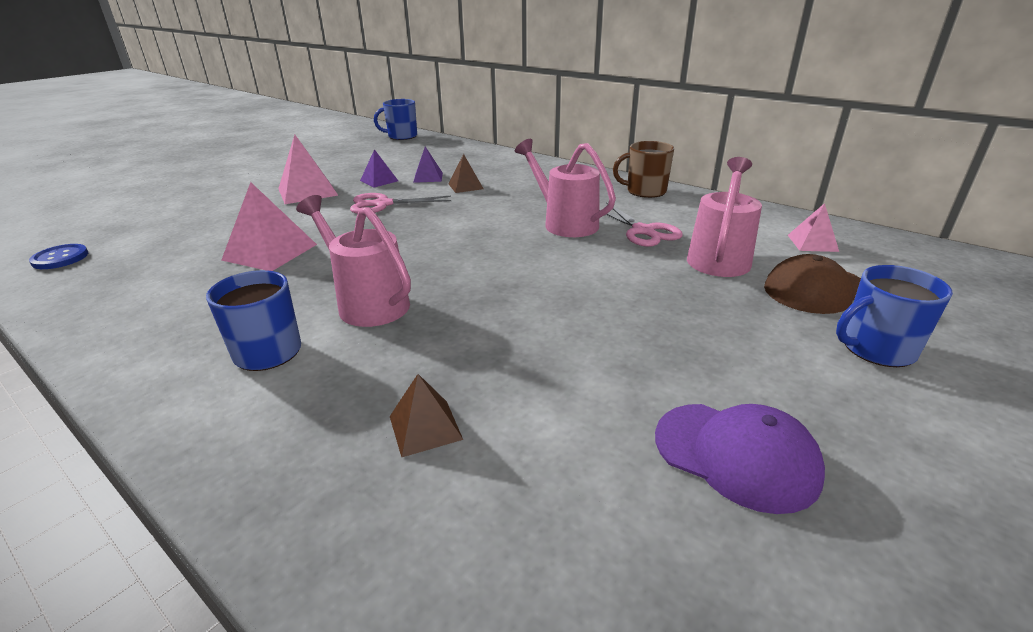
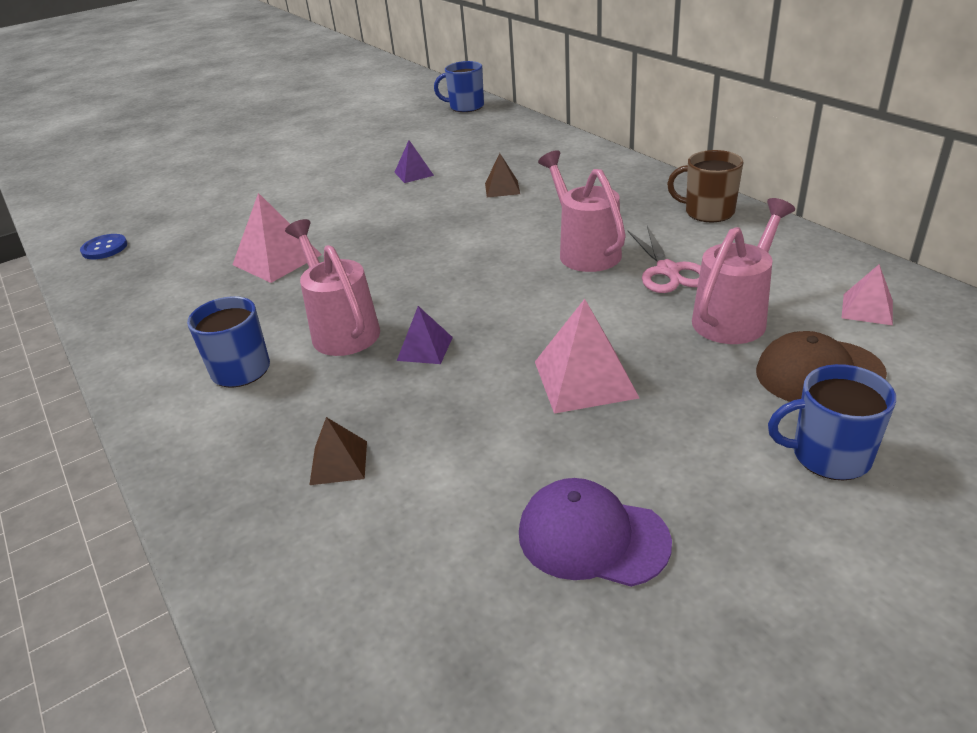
camera: 20 degrees right, 5 degrees up
(307, 192) = (337, 184): pink pyramid -> pink pyramid (585, 379)
(382, 204) = (404, 208): pink scissors -> none
(428, 177) = (467, 172): purple pyramid -> purple pyramid (425, 348)
(736, 455) = (592, 537): purple cap -> purple cap turned 150 degrees clockwise

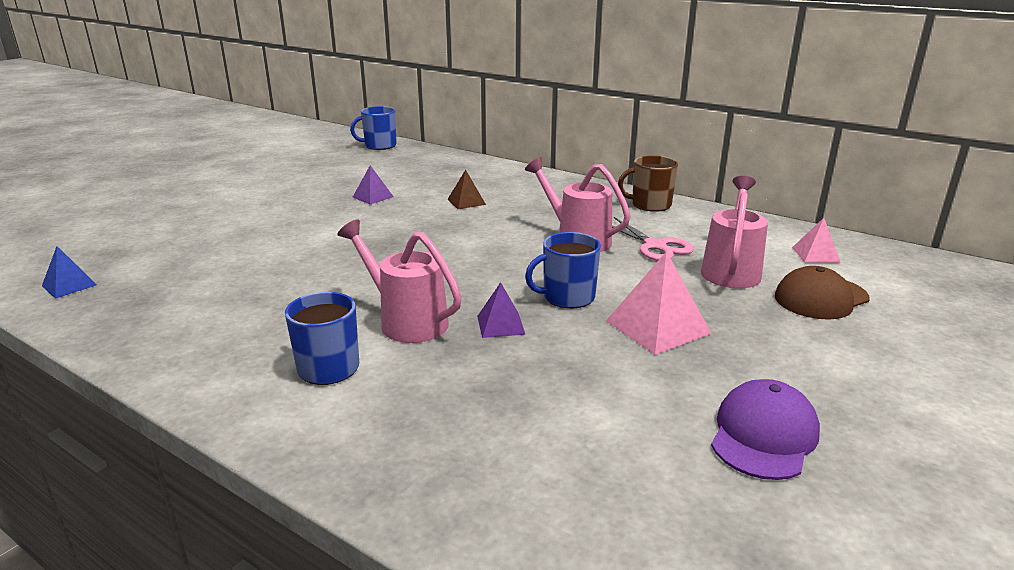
camera: 25 degrees left, 10 degrees down
(104, 248) = (69, 285): blue button -> blue pyramid
(277, 259) = (289, 274): pink pyramid -> none
(339, 462) = (497, 425): brown pyramid -> none
(592, 537) = (763, 435): purple cap -> purple cap turned 120 degrees clockwise
(829, 455) = (875, 348): blue mug -> blue mug (567, 297)

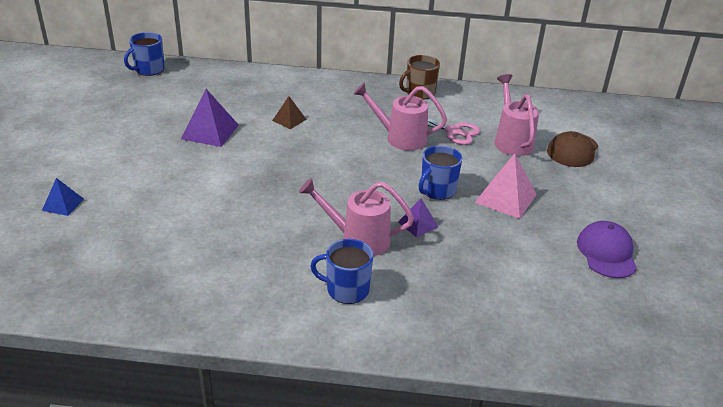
camera: 30 degrees left, 10 degrees up
(69, 285) = (67, 287): blue pyramid -> blue pyramid (63, 204)
(373, 197) = (210, 131): purple pyramid -> purple pyramid, size x1.72
(815, 254) = (548, 115): pink pyramid -> none

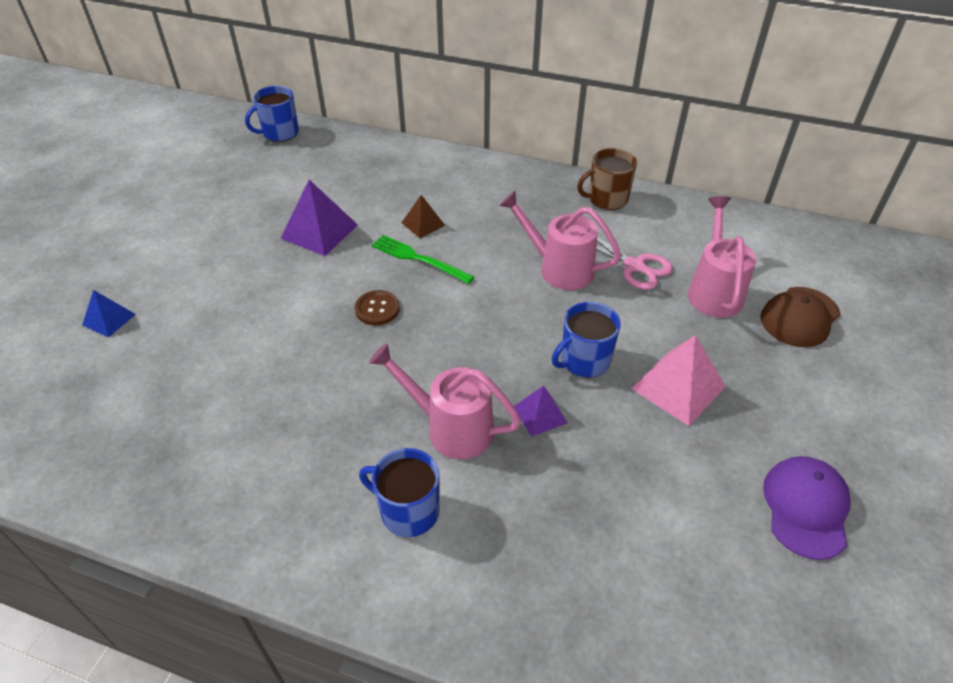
camera: 15 degrees right, 10 degrees up
(276, 176) = (377, 309): none -> brown button
(294, 142) = (419, 259): none -> green fork

